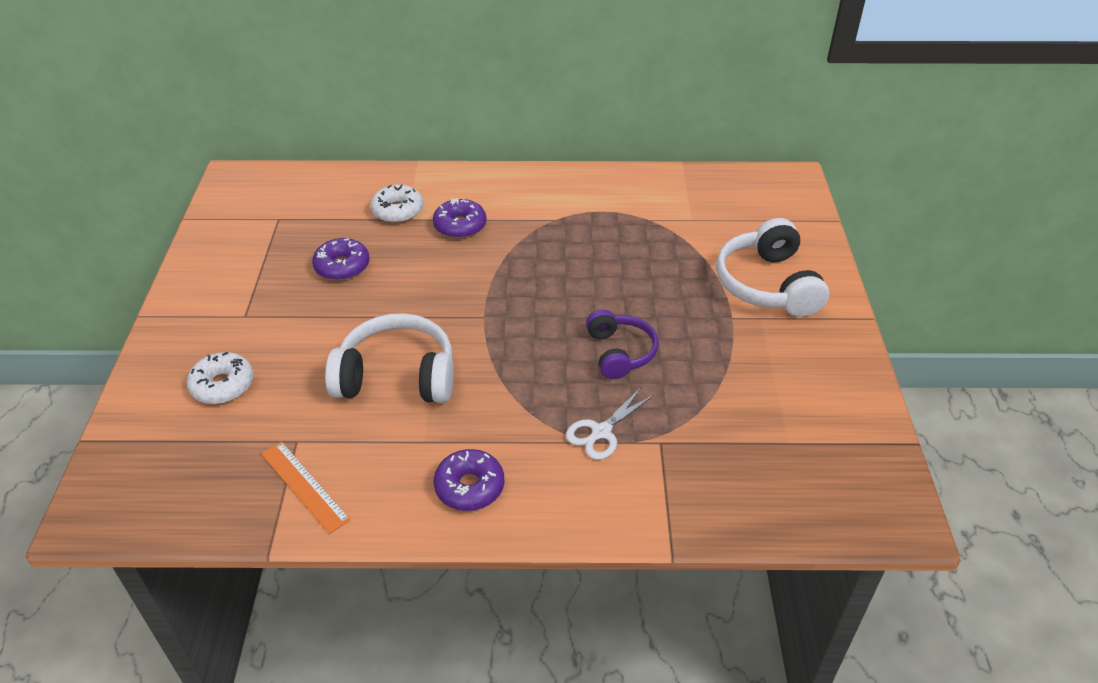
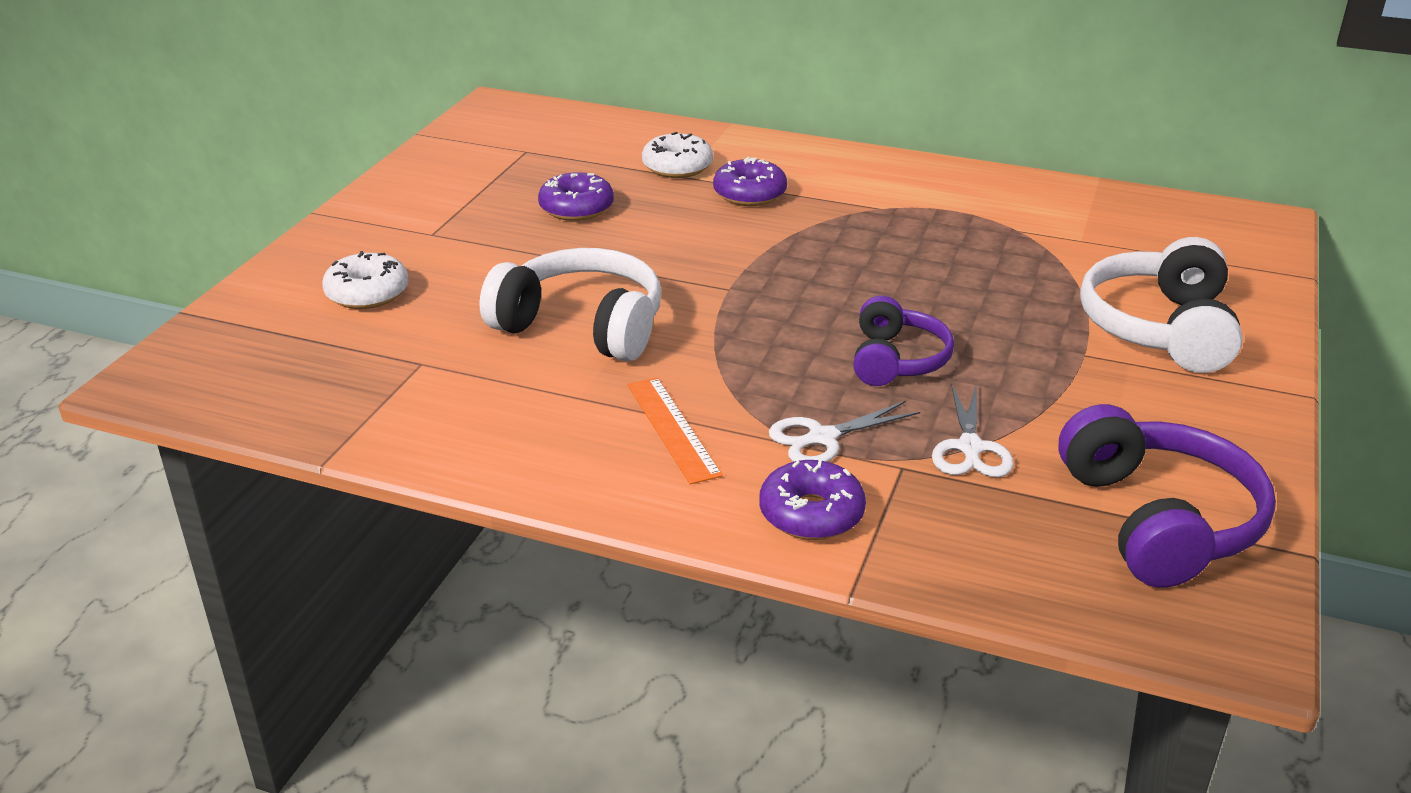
camera: 20 degrees right, 10 degrees down
(304, 486) = (405, 408): orange ruler -> orange ruler (673, 429)
(469, 487) = (610, 455): purple donut -> purple donut (811, 513)
(695, 415) = (970, 448): none -> white scissors
(825, 442) = (1158, 520): none -> purple headphones

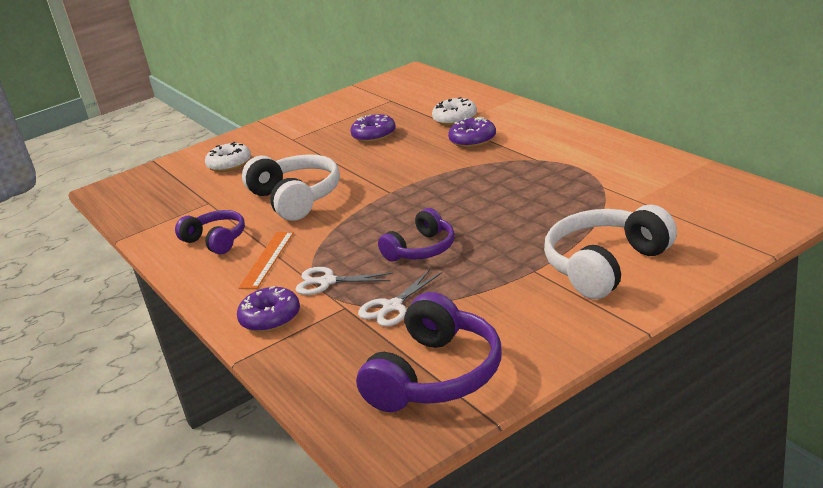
camera: 40 degrees right, 5 degrees down
(532, 420) = (216, 240): none -> purple headphones

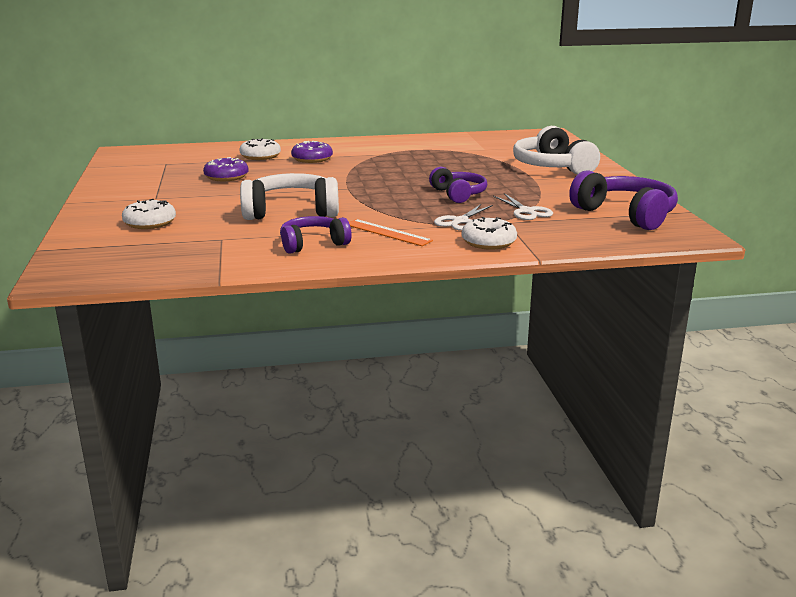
camera: 70 degrees left, 5 degrees down
(270, 318) = (488, 242): purple donut -> white donut

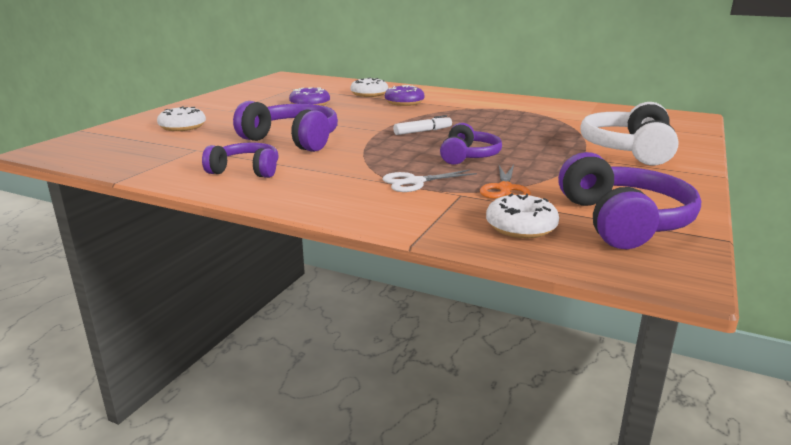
camera: 35 degrees right, 0 degrees up
(291, 212) = (292, 140): white headphones -> purple headphones
(384, 182) = (423, 131): none -> white marker
(387, 232) = (326, 176): orange ruler -> none
(488, 242) = (397, 210): white donut -> white donut (521, 227)
(526, 211) = (505, 189): white scissors -> orange scissors

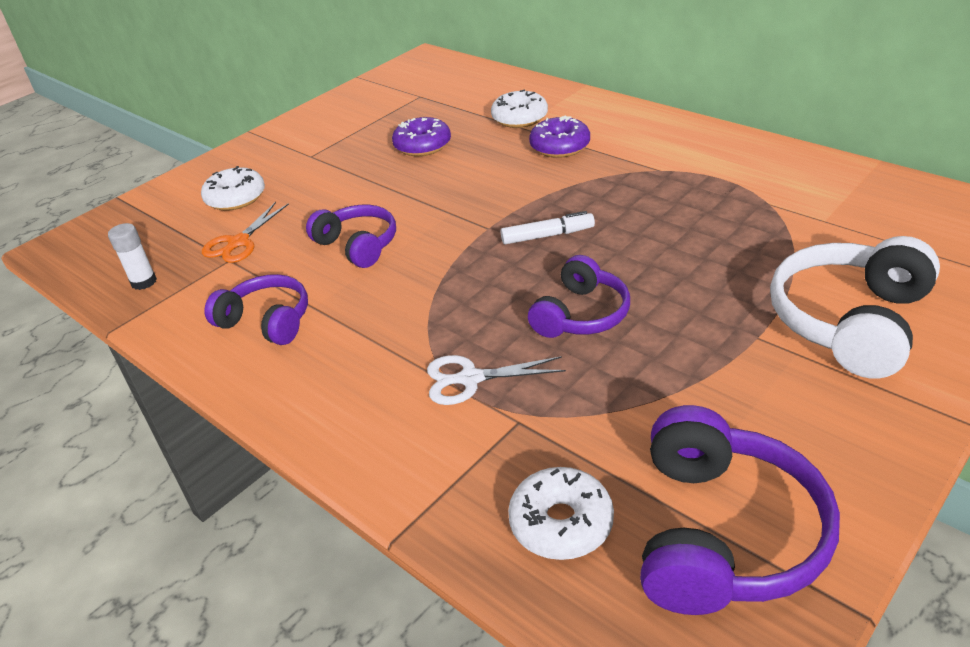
camera: 20 degrees right, 15 degrees up
(130, 161) = (144, 282): none -> white glue stick
(292, 140) = (358, 245): purple headphones -> purple headphones, size x0.64
(505, 189) = (590, 415): orange scissors -> orange scissors (238, 243)

